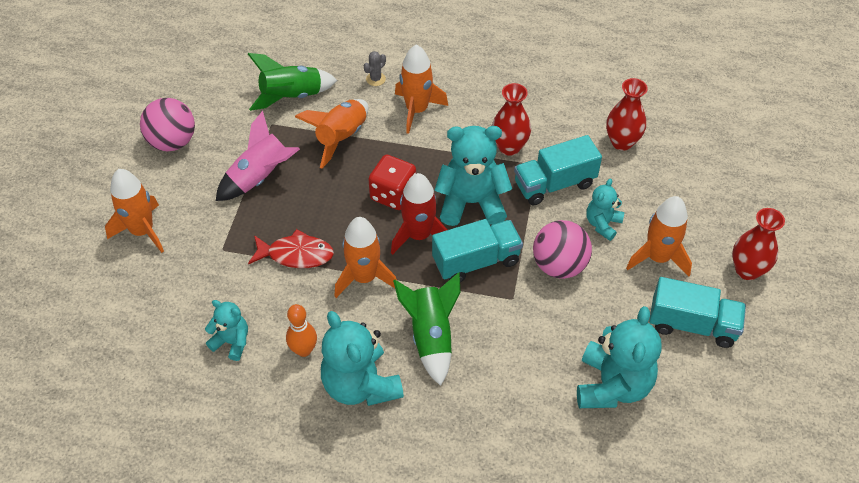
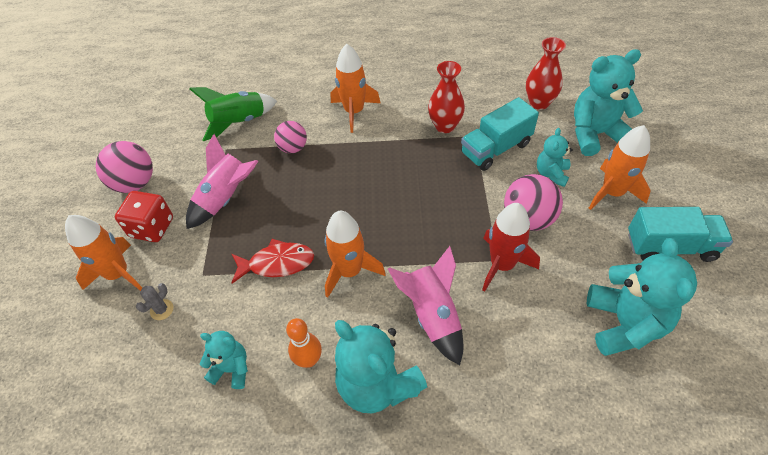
camera: 10 degrees left, 0 degrees up
(341, 138) = (293, 148): orange rocket -> pink ball
(375, 79) = (310, 94): grey cactus -> grey cactus (162, 310)
(393, 194) = (354, 187): red dice -> red dice (152, 228)
(419, 235) = (390, 220): red rocket -> red rocket (502, 265)
(431, 336) = (432, 315): green rocket -> pink rocket
(471, 203) = (428, 180): turquoise teddy bear -> turquoise teddy bear (595, 134)
(476, 261) = (451, 232): turquoise truck -> none
(747, 270) = (693, 187): red vase -> none

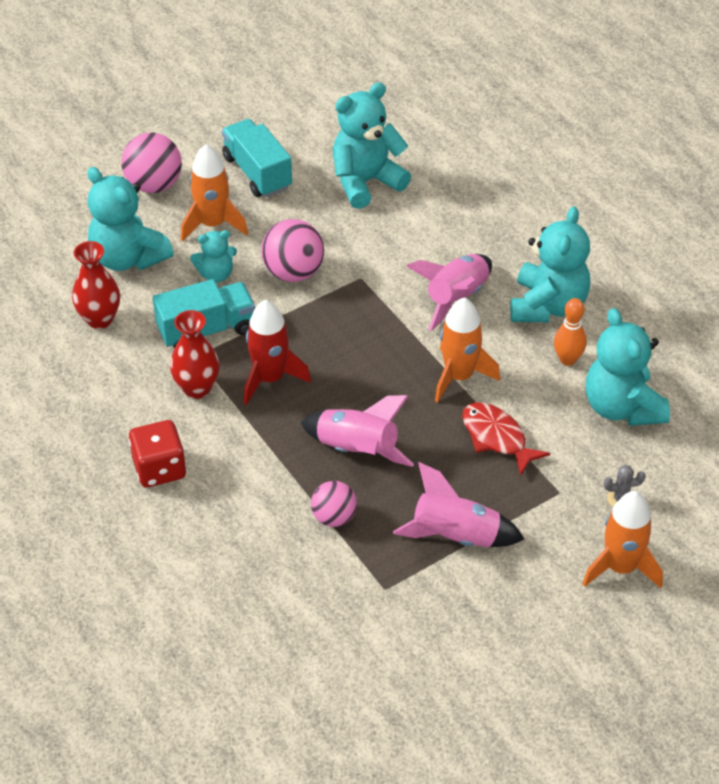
camera: 125 degrees left, 5 degrees down
(135, 183) = (507, 648): pink ball -> pink ball (154, 185)
(152, 228) = (547, 580): red dice -> red dice (159, 469)
(232, 369) = (622, 407): turquoise teddy bear -> turquoise teddy bear, size x1.82
(239, 122) = (330, 605): green rocket -> none
(333, 181) = (357, 450): none -> pink rocket
(354, 112) = (228, 489): orange rocket -> none
(496, 148) = (206, 330): turquoise truck -> turquoise truck turned 45 degrees counterclockwise
(502, 265) = (364, 272): red rocket -> red rocket (270, 378)

